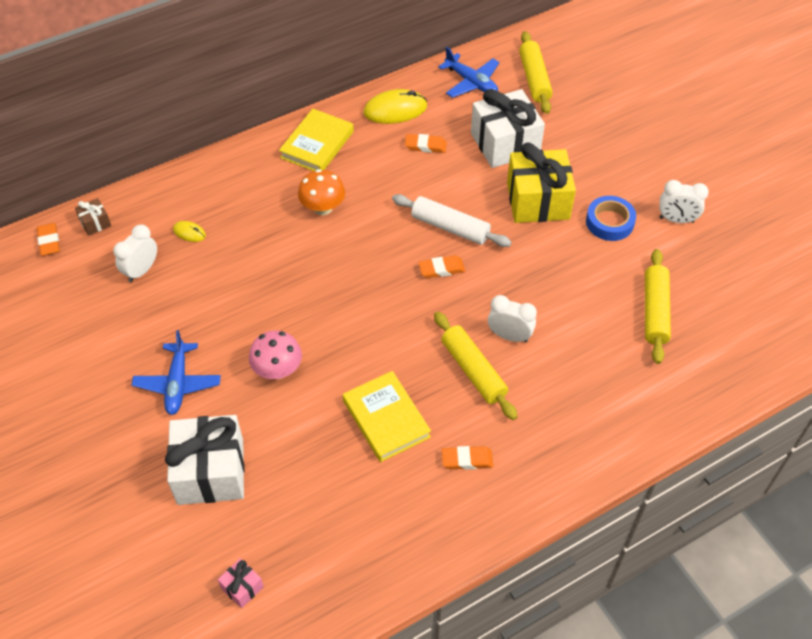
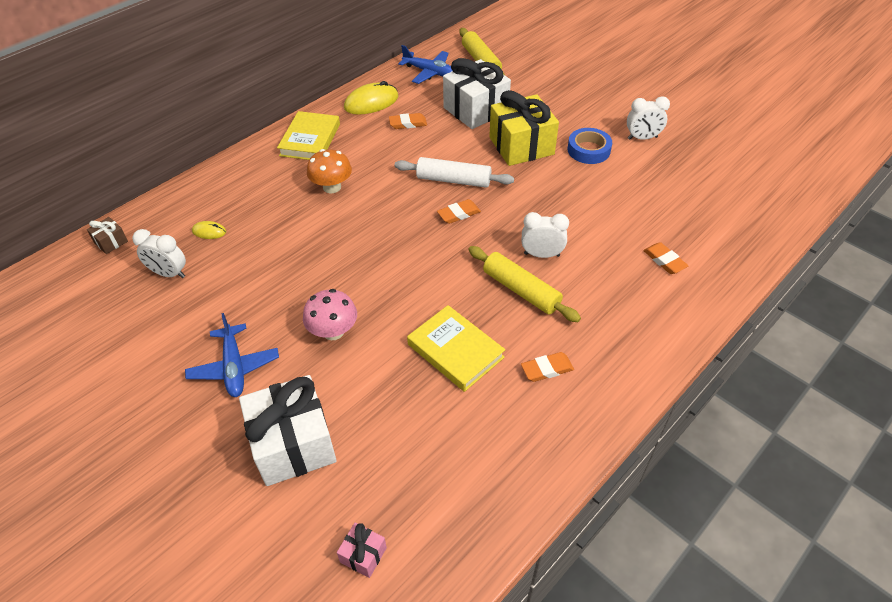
camera: 15 degrees left, 5 degrees down
(49, 241) = (66, 267): orange eraser -> orange eraser (664, 260)
(141, 271) = (169, 273): white clock -> white clock turned 90 degrees counterclockwise
(655, 311) = (658, 209): yellow rolling pin -> none

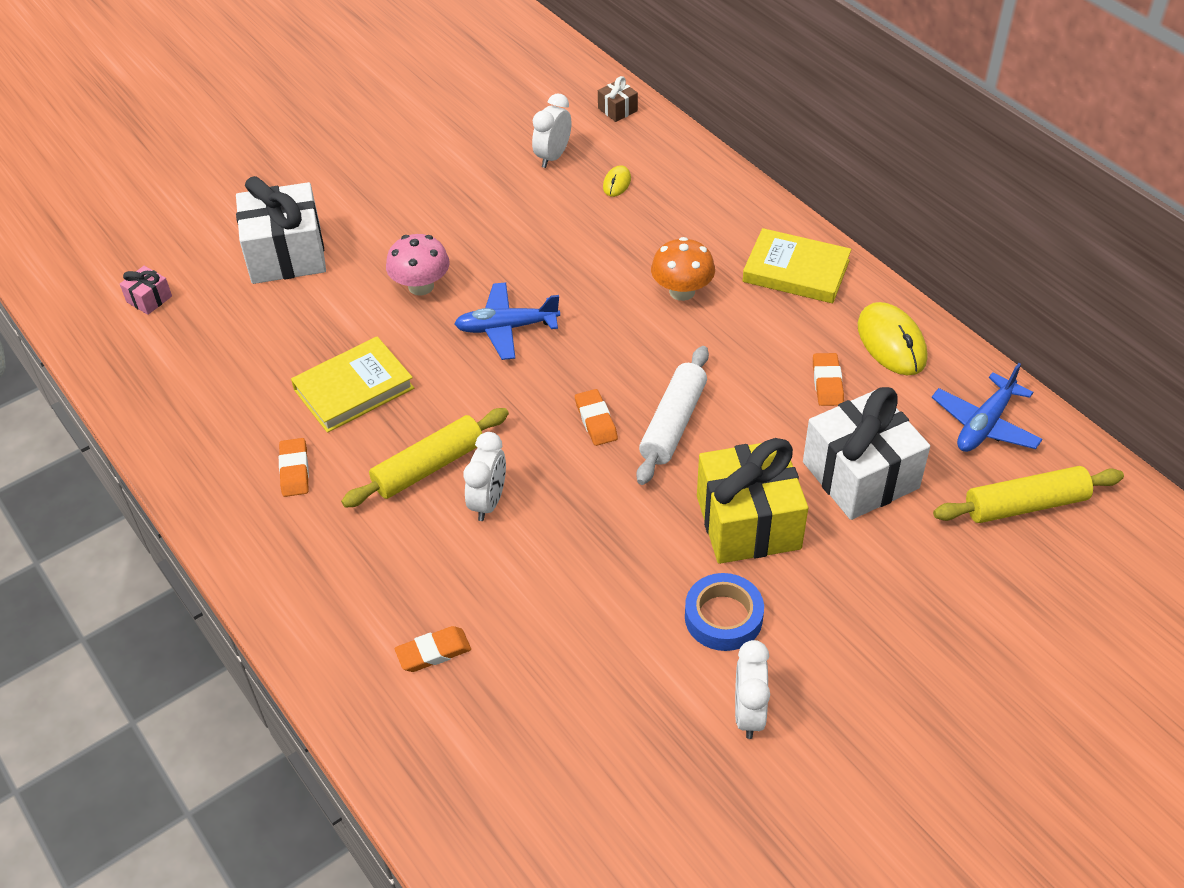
camera: 100 degrees right, 0 degrees up
(234, 367) = (399, 211): blue plane -> blue plane (506, 328)

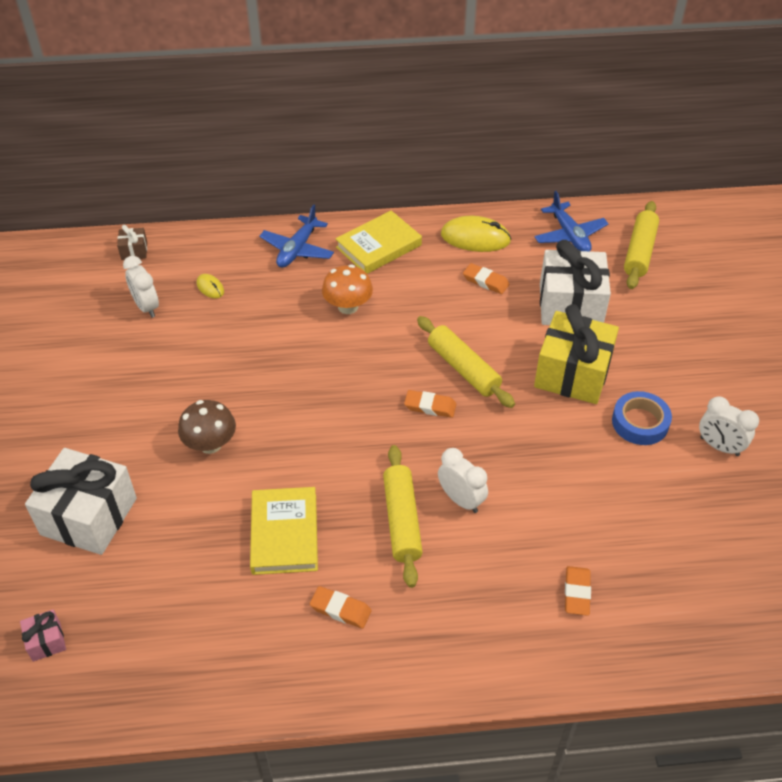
camera: 60 degrees left, 0 degrees up
(421, 286) = (210, 444): pink mushroom -> brown mushroom
(506, 328) = (300, 413): blue plane -> blue plane (297, 249)
(673, 423) = (463, 368): white rolling pin -> yellow rolling pin

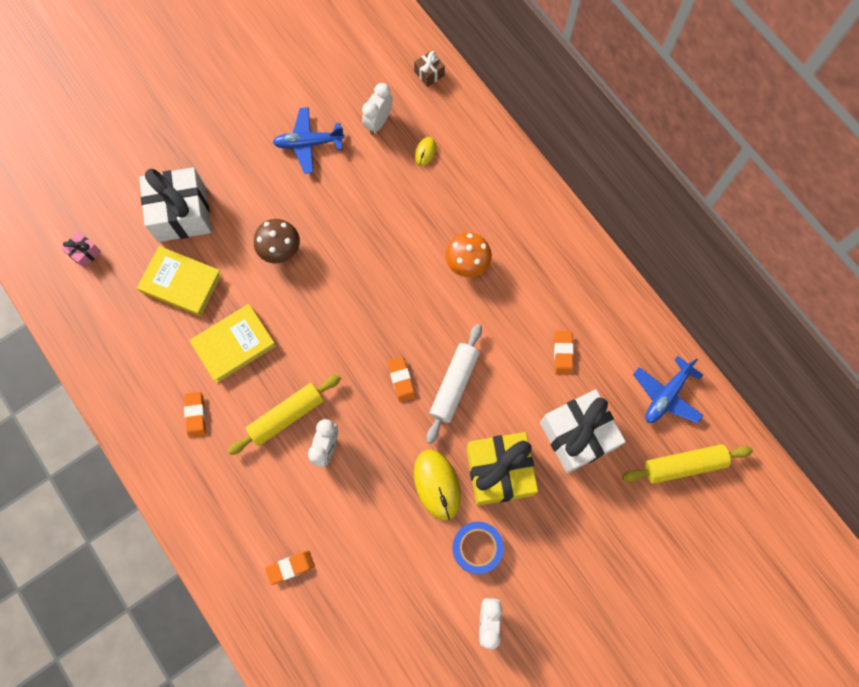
camera: 60 degrees right, 25 degrees up
(297, 249) = (506, 188): blue plane -> blue plane (308, 143)
(378, 246) = (550, 247): yellow book -> yellow book (181, 282)
(463, 368) = (454, 385): yellow rolling pin -> white rolling pin
(475, 238) = (611, 318): yellow mouse -> yellow mouse (437, 484)

